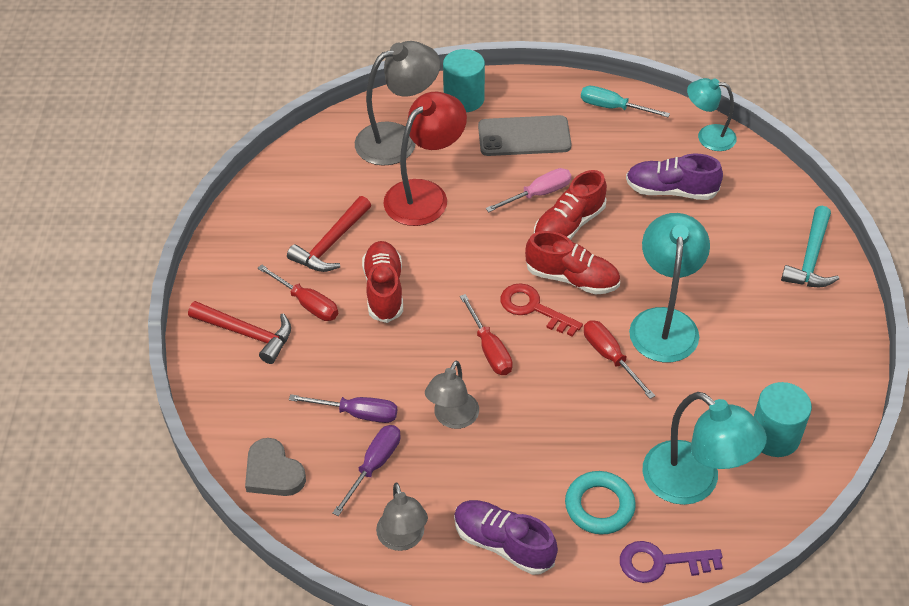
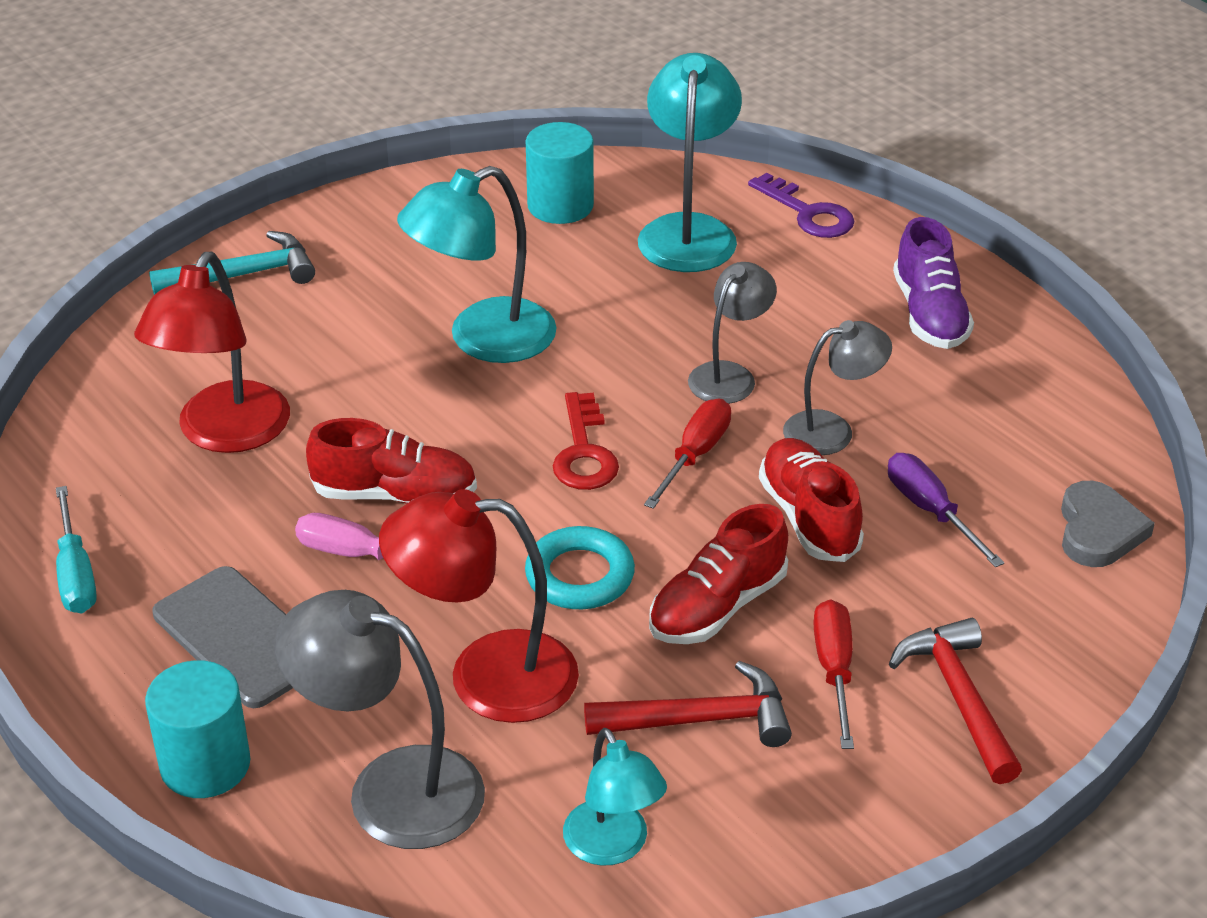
camera: 130 degrees left, 10 degrees down
(374, 466) = (975, 455): purple screwdriver -> none
(403, 539) = (1024, 383): grey lamp -> grey lamp (729, 375)
(572, 278) = (493, 444): red shoe -> red shoe (809, 517)
(599, 506) = (798, 275): turquoise ring -> turquoise ring (579, 576)
(610, 357) = (588, 356): red screwdriver -> none
(670, 190) = (224, 434): purple shoe -> red lamp
(708, 136) = (65, 448): turquoise lamp -> turquoise lamp (613, 847)

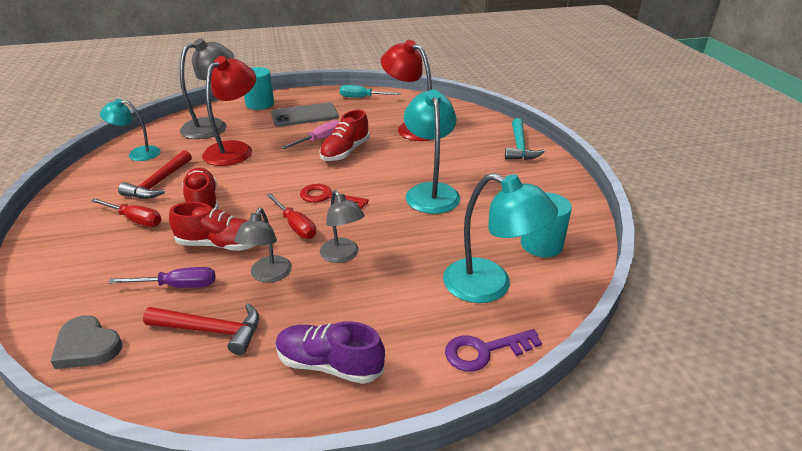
camera: 115 degrees right, 5 degrees down
(579, 576) = (258, 178): turquoise ring -> none
(958, 698) = (76, 246): red hammer -> red hammer (211, 330)

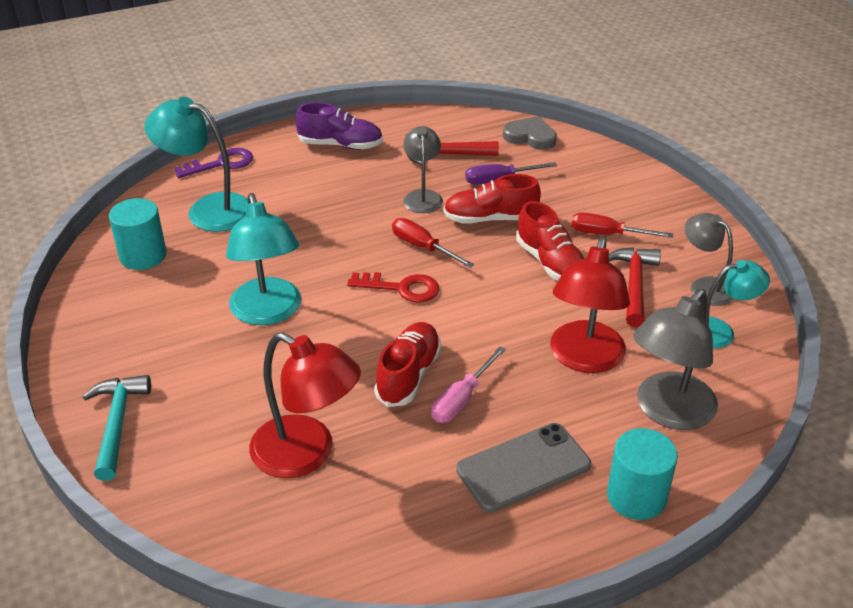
camera: 170 degrees right, 5 degrees up
(343, 256) = (357, 221): grey lamp -> grey lamp (704, 286)
(362, 98) = (431, 555): turquoise screwdriver -> none

